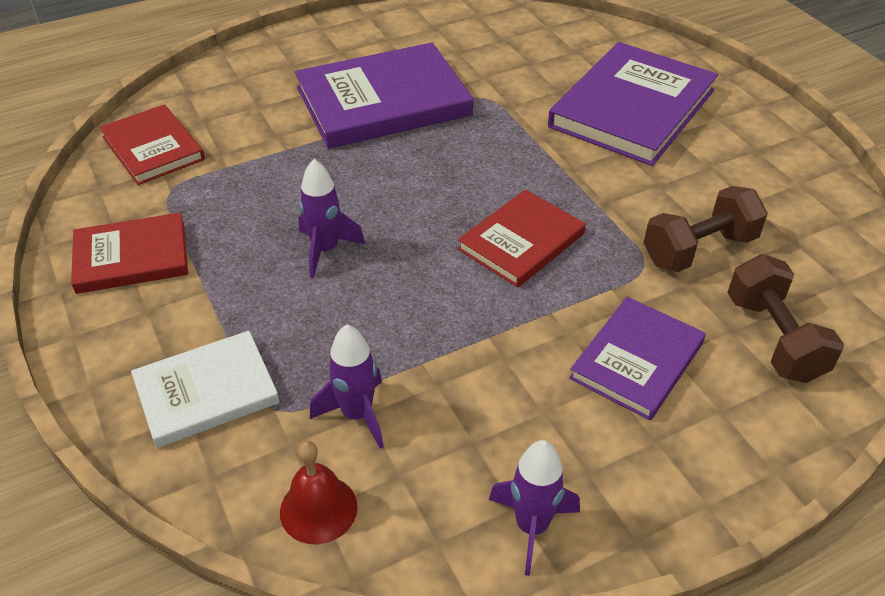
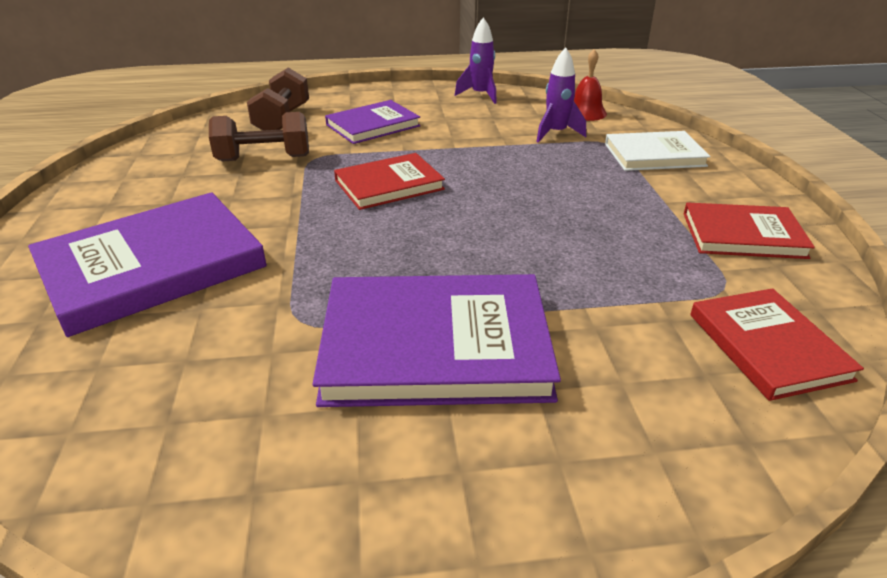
camera: 160 degrees left, 10 degrees down
(325, 250) = (557, 208): purple rocket -> none

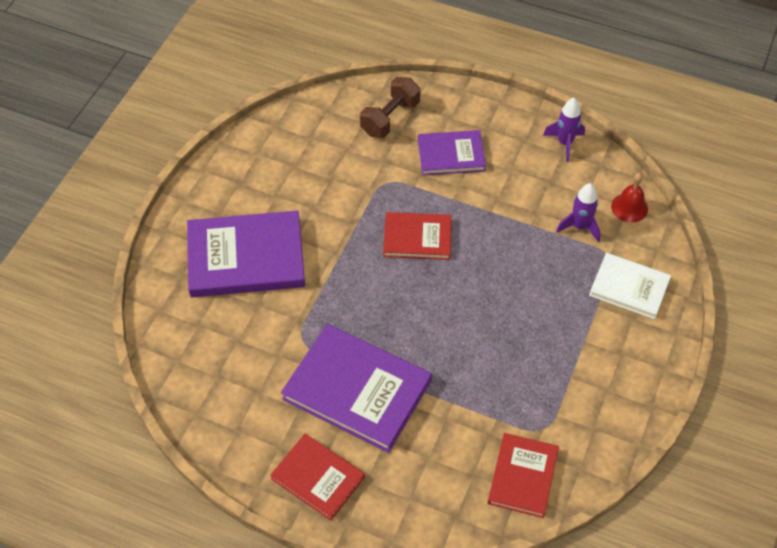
camera: 30 degrees right, 20 degrees up
(264, 158) = (353, 168): brown dumbbell -> none
(743, 235) = (602, 395): red book -> red book (318, 478)

